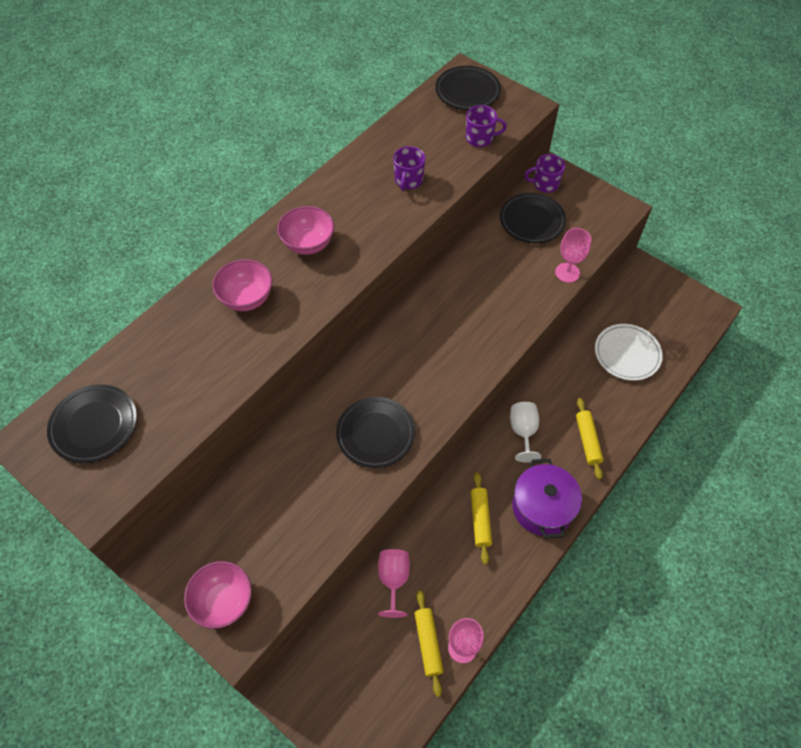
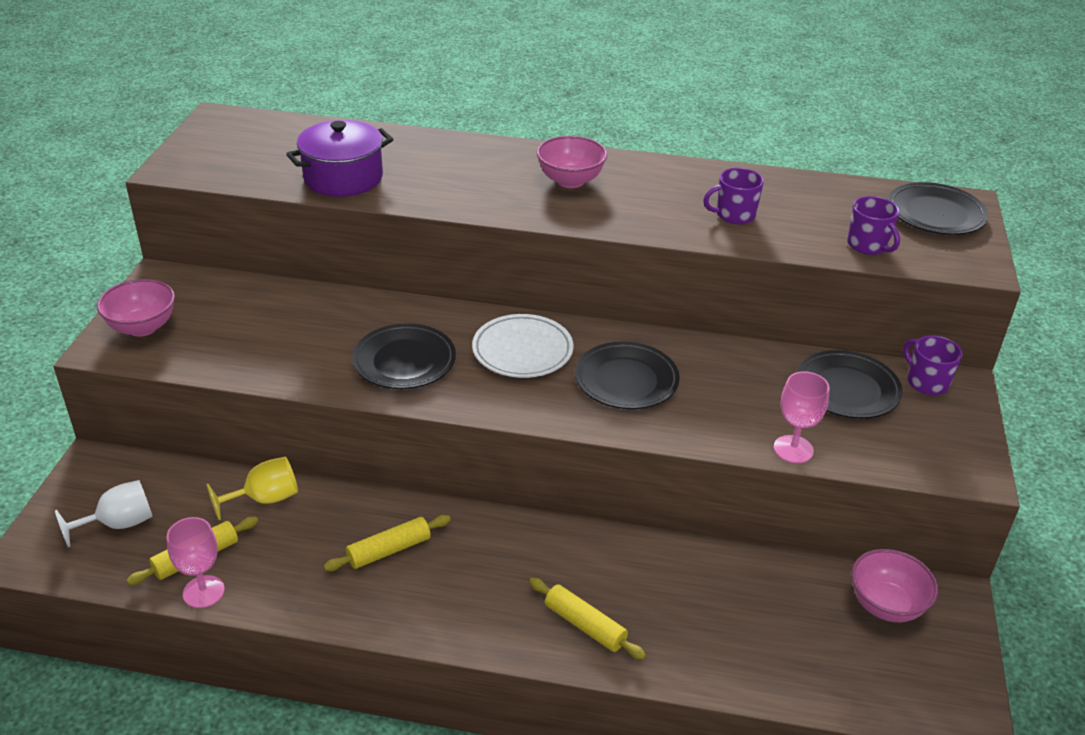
camera: 60 degrees right, 20 degrees down
(94, 426) = (254, 142): black plate -> black plate (626, 380)
(247, 298) = (464, 169): pink bowl -> pink bowl (886, 605)
(393, 580) = (264, 499): pink goblet -> yellow goblet
(523, 432) = (548, 550): white goblet -> white goblet (119, 524)
(542, 507) = (445, 608): purple pot -> purple pot (343, 178)
(587, 441) = (585, 625): yellow rolling pin -> yellow rolling pin turned 75 degrees clockwise
(627, 354) = (773, 627): white plate -> white plate (522, 351)

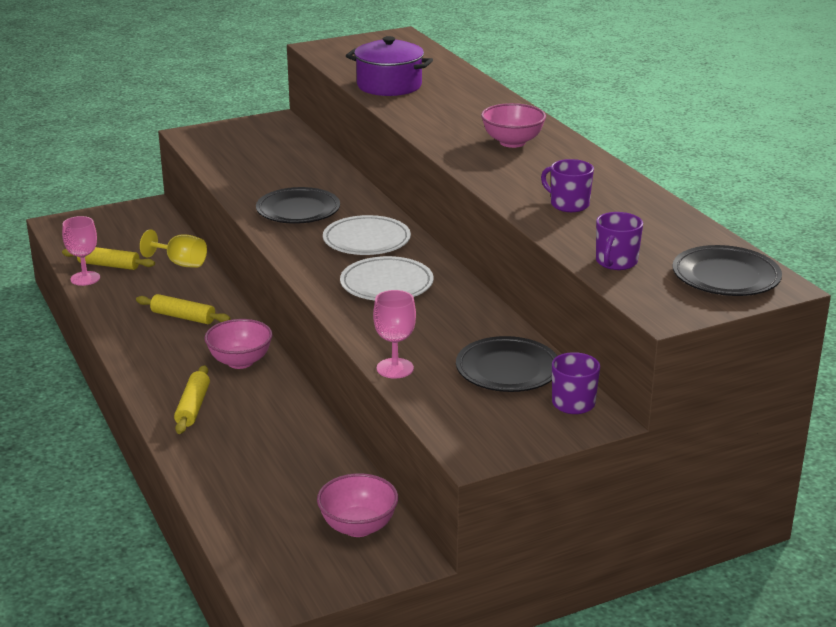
camera: 55 degrees right, 10 degrees down
(119, 524) = (110, 234): white goblet -> none
(142, 327) = (222, 135): pink bowl -> pink bowl (240, 361)
(626, 380) = (386, 284): black plate -> white plate

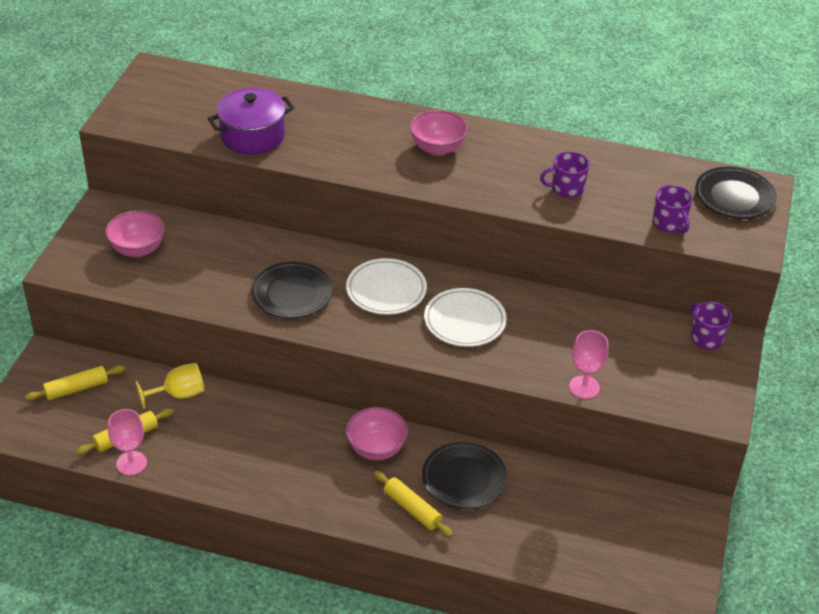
camera: 50 degrees left, 15 degrees up
(183, 317) = (271, 441): yellow rolling pin -> yellow rolling pin (76, 389)
(358, 527) = (645, 511): pink bowl -> pink bowl (138, 249)
(507, 370) = (639, 340): black plate -> black plate (464, 479)

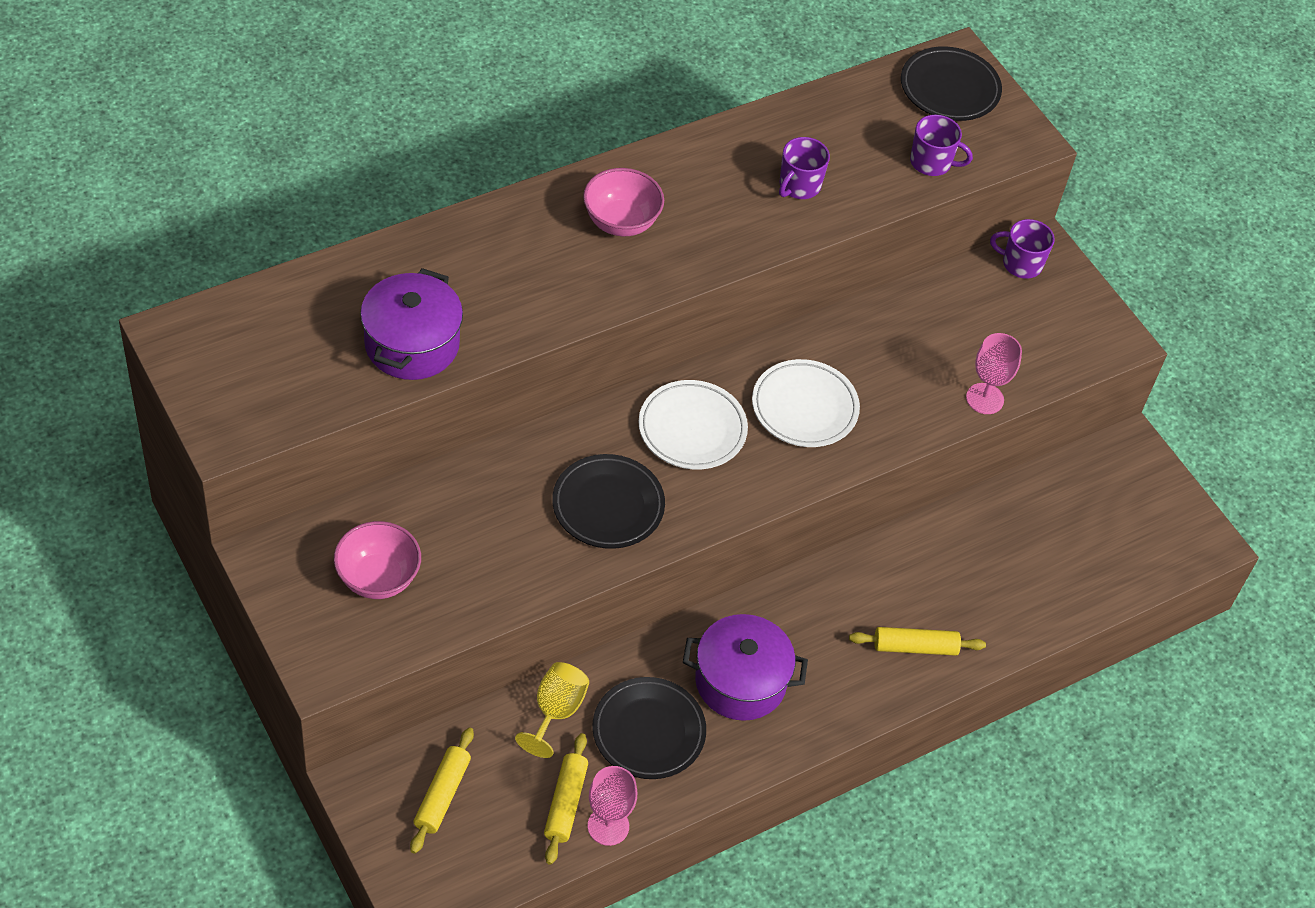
camera: 50 degrees left, 10 degrees up
(290, 451) = (740, 681): none -> purple pot
(376, 448) = (812, 611): pink bowl -> none
(464, 479) = (921, 577): black plate -> black plate (648, 731)

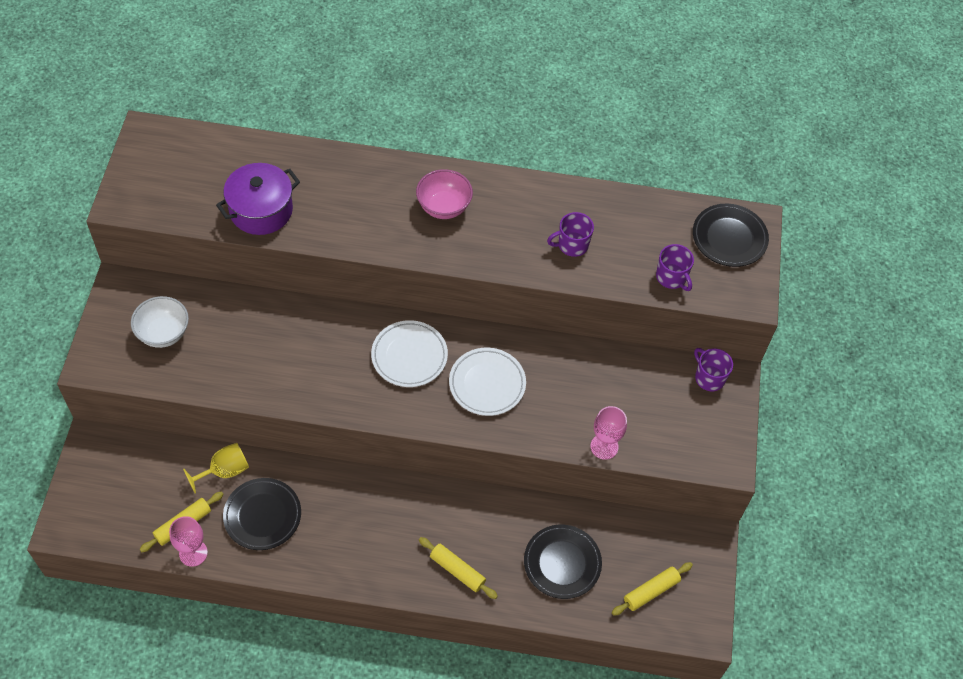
camera: 40 degrees right, 5 degrees up
(378, 578) = (163, 333): pink bowl -> white bowl
(442, 795) = (126, 476): yellow rolling pin -> yellow rolling pin (651, 591)
(608, 505) = (321, 370): black plate -> black plate (562, 563)
(740, 681) = (338, 522): purple pot -> none

